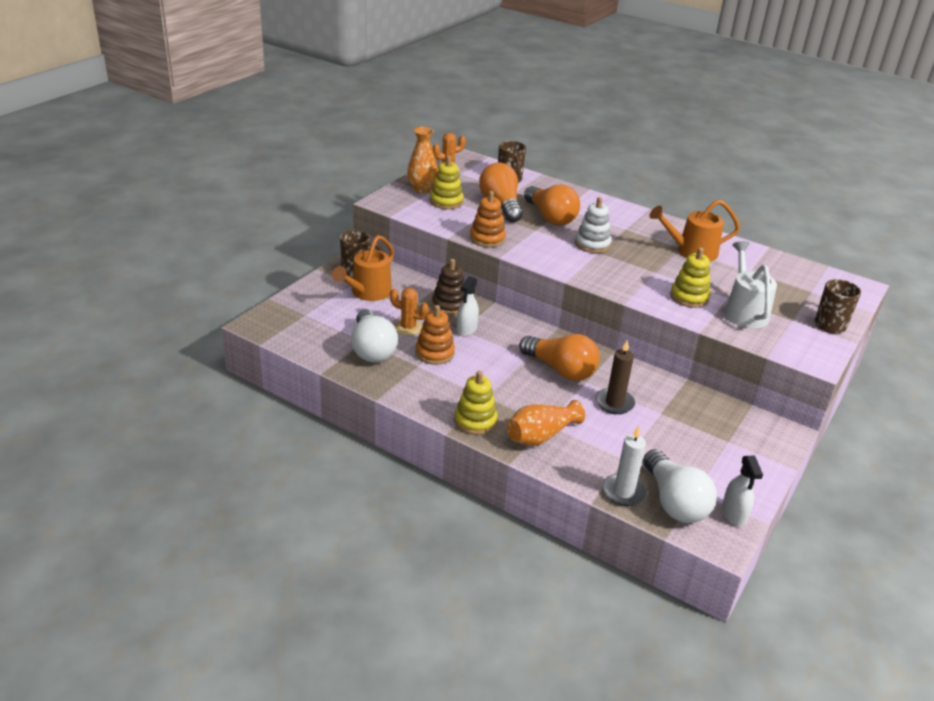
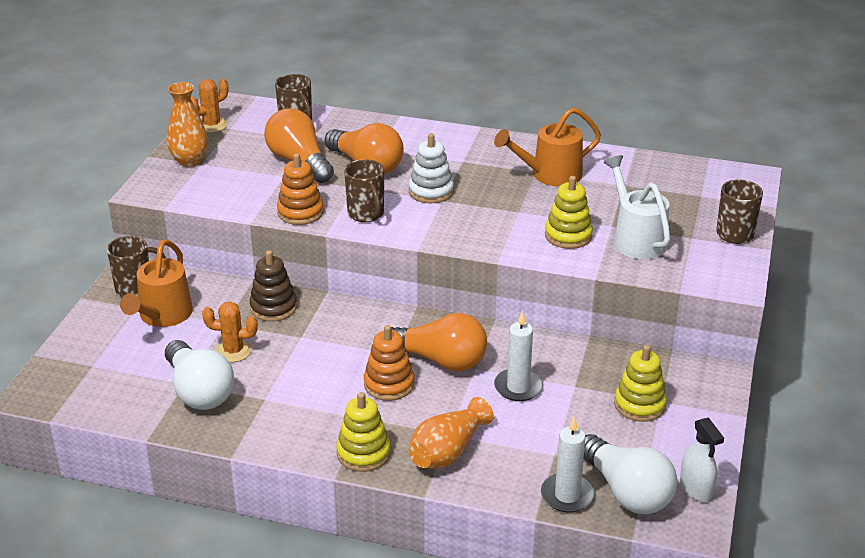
camera: 15 degrees left, 0 degrees up
(435, 353) = (280, 377): orange stacking toy -> orange stacking toy (389, 384)
(446, 202) = (228, 172): yellow stacking toy -> yellow stacking toy (639, 405)
(466, 329) = (307, 335): white spray bottle -> none
(536, 250) = (366, 214): none -> brown mug
(614, 403) = (518, 387): brown candle -> white candle

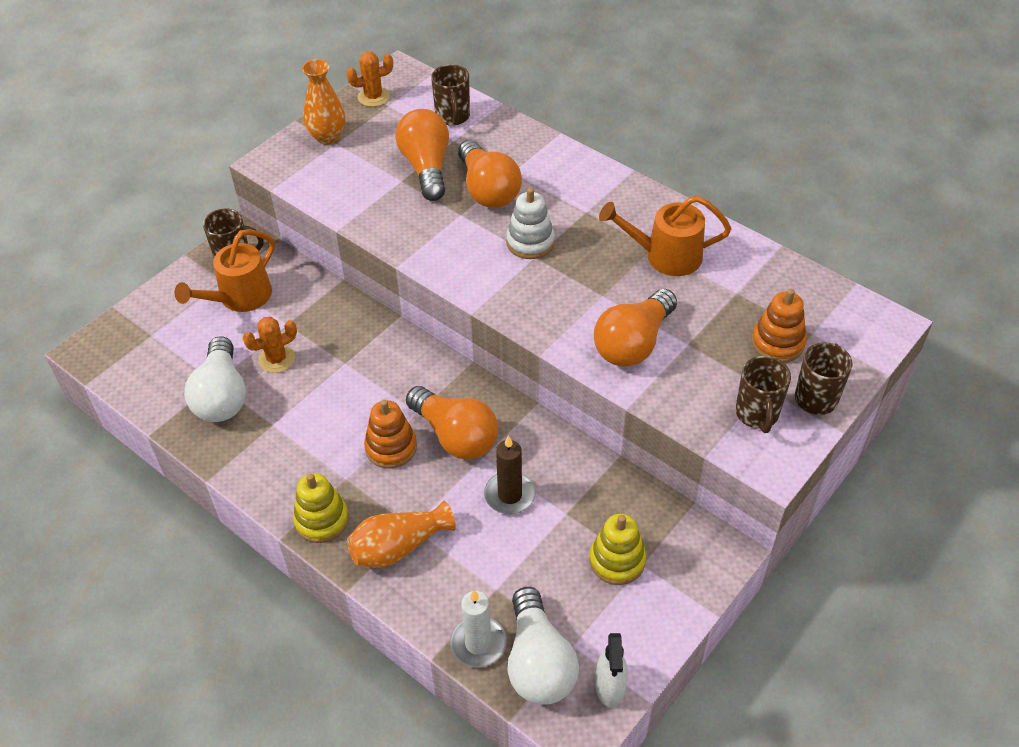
camera: 25 degrees right, 15 degrees up
(233, 351) = (277, 359): orange cactus -> orange cactus turned 60 degrees counterclockwise
(273, 307) = (340, 320): brown stacking toy -> none
(300, 212) = (390, 231): orange stacking toy -> orange stacking toy (777, 343)
(366, 214) = (450, 253): brown mug -> brown mug (757, 414)
(518, 387) = (510, 495): white candle -> brown candle
(568, 235) = (633, 343): yellow stacking toy -> orange light bulb
(635, 239) = (702, 370): white watering can -> none

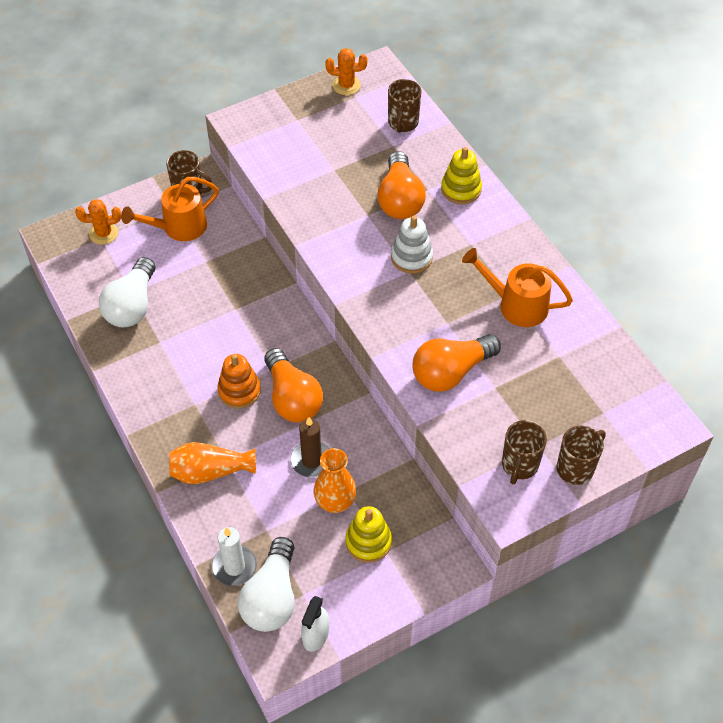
camera: 20 degrees right, 5 degrees up
(277, 359) = (185, 289): orange cactus -> orange cactus (104, 233)
(321, 520) = (163, 430): yellow stacking toy -> yellow stacking toy (461, 189)
(327, 137) = (293, 112): orange vase -> orange vase (335, 502)
(426, 167) = (359, 163): orange light bulb -> none
(777, 343) = (569, 411): orange stacking toy -> none

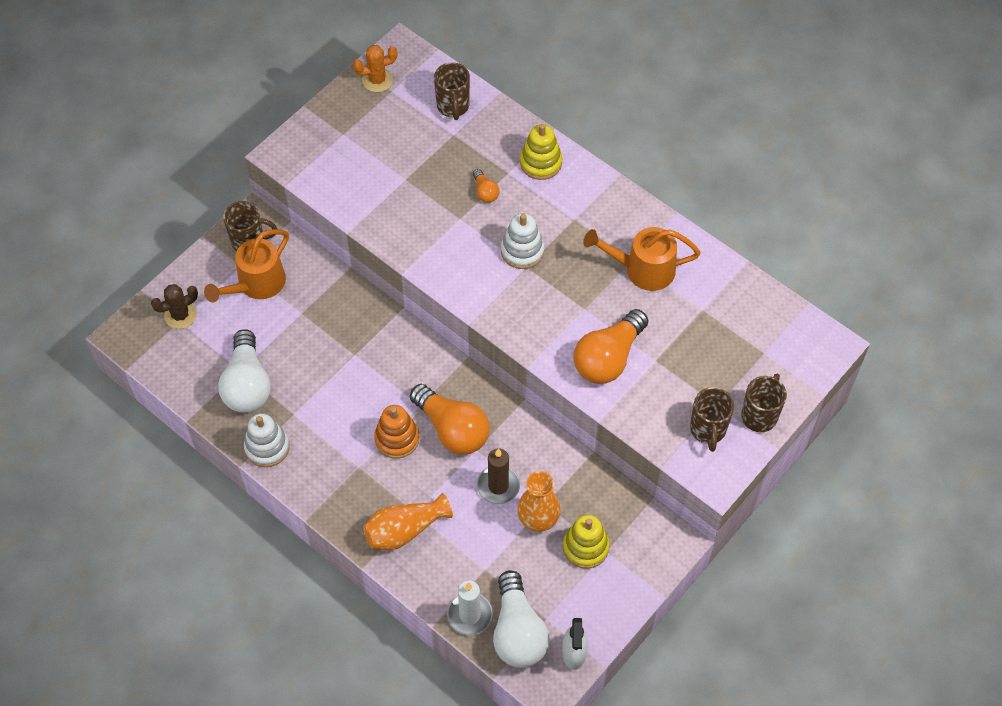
camera: 20 degrees left, 5 degrees up
(104, 233) = (180, 315): orange cactus -> brown cactus
(124, 362) = (267, 447): none -> white stacking toy
(400, 199) = (485, 192): orange light bulb -> orange light bulb, size x0.46

